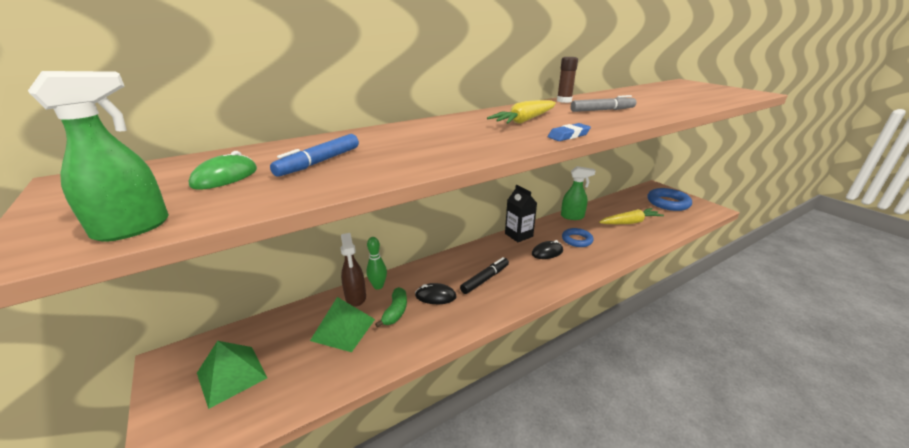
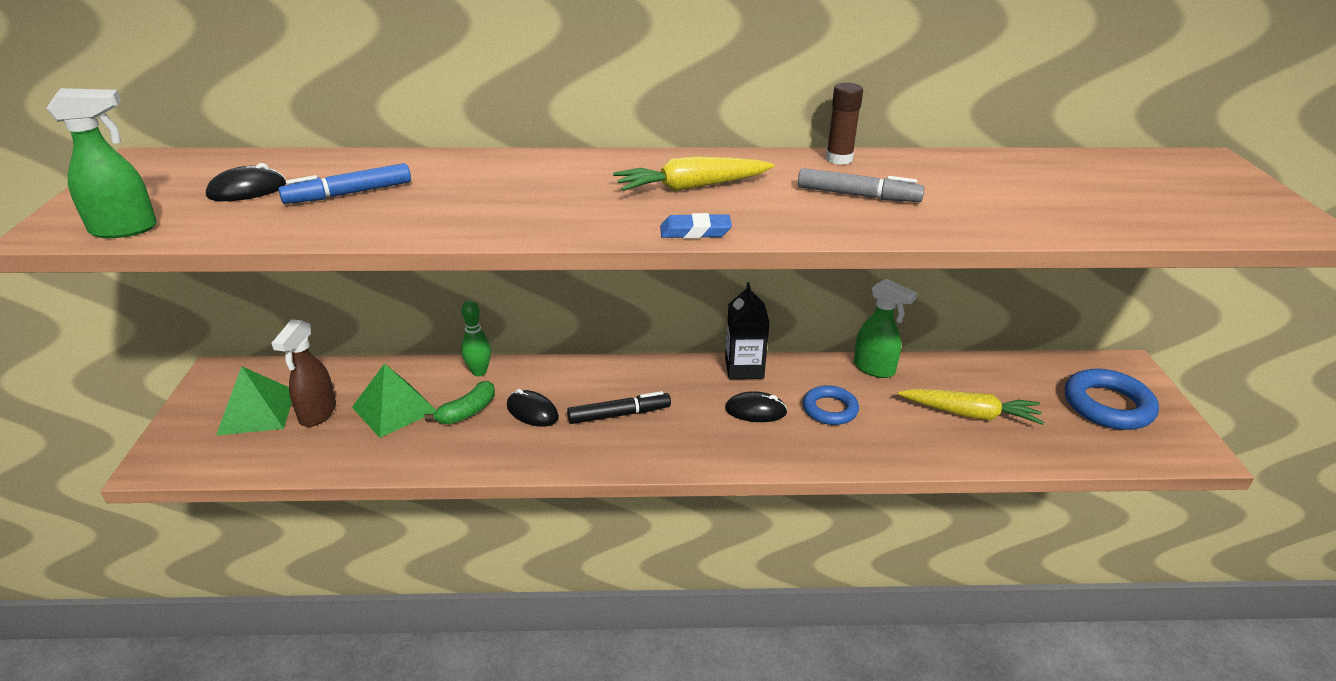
camera: 30 degrees right, 5 degrees up
(225, 177) = (247, 190): green mouse -> black mouse
(355, 298) = (441, 376): brown spray bottle -> brown spray bottle (317, 414)

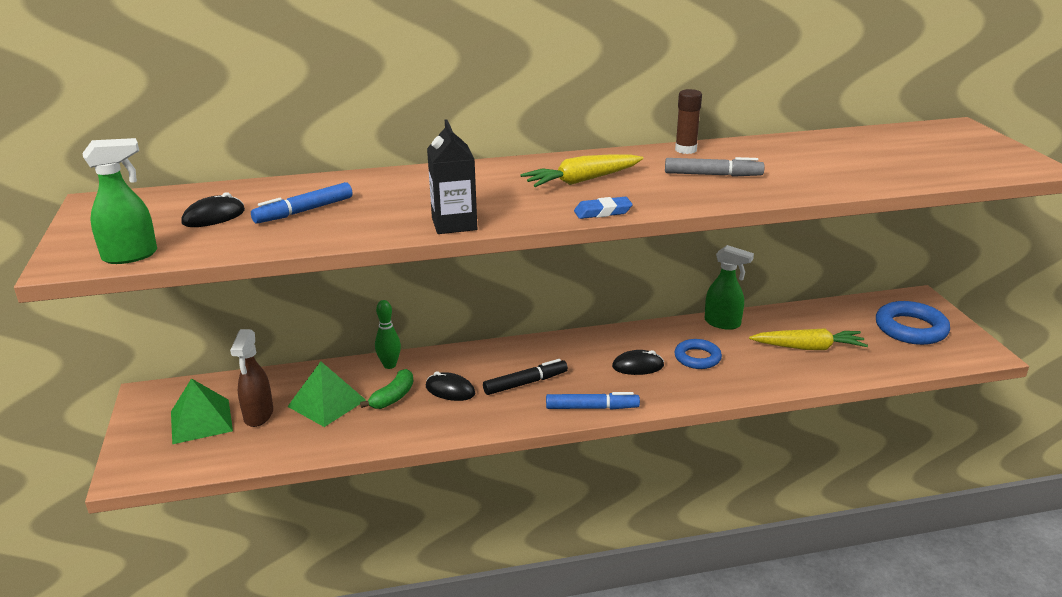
camera: 10 degrees left, 5 degrees down
(683, 457) = (592, 408): none -> blue marker
(744, 368) = (616, 335): black carton -> black carton (454, 224)

